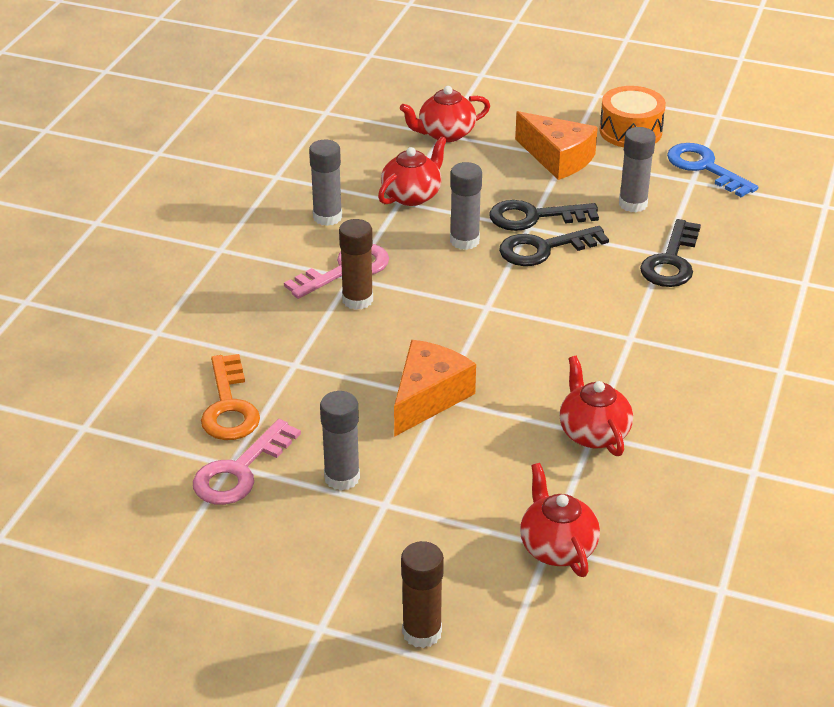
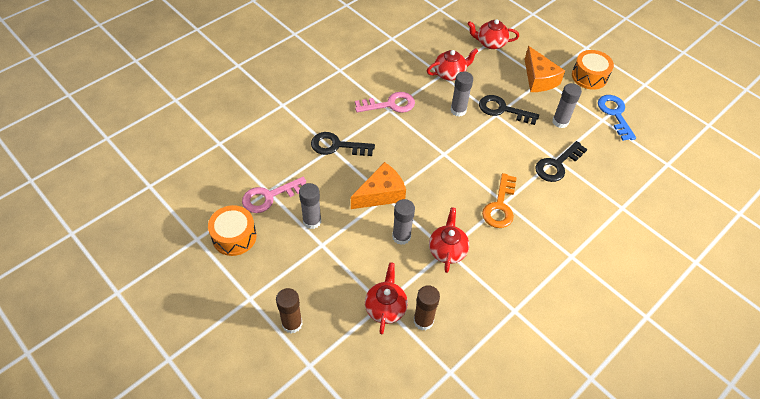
camera: 25 degrees right, 15 degrees up
(222, 551) = (234, 236): none -> orange drum
(229, 406) = (287, 159): orange key -> orange key (500, 206)
(327, 217) = (400, 71): grey glue stick -> grey glue stick (401, 237)
(357, 300) = (384, 124): brown glue stick -> brown glue stick (423, 321)
(544, 249) = (495, 131): black key -> black key (337, 146)

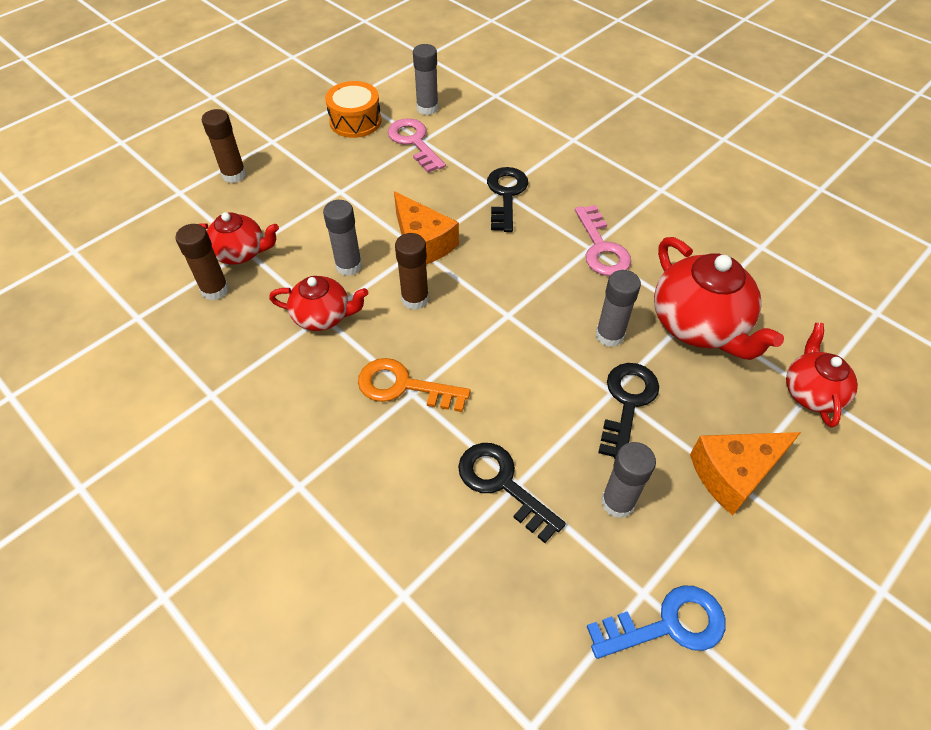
camera: 90 degrees right, 0 degrees up
(312, 221) = (376, 180): grey glue stick -> grey glue stick (427, 108)
(431, 199) = (415, 299): none -> brown glue stick
(450, 73) = (699, 325): red teapot -> red teapot, size x1.66
(589, 76) = (777, 583): orange drum -> none

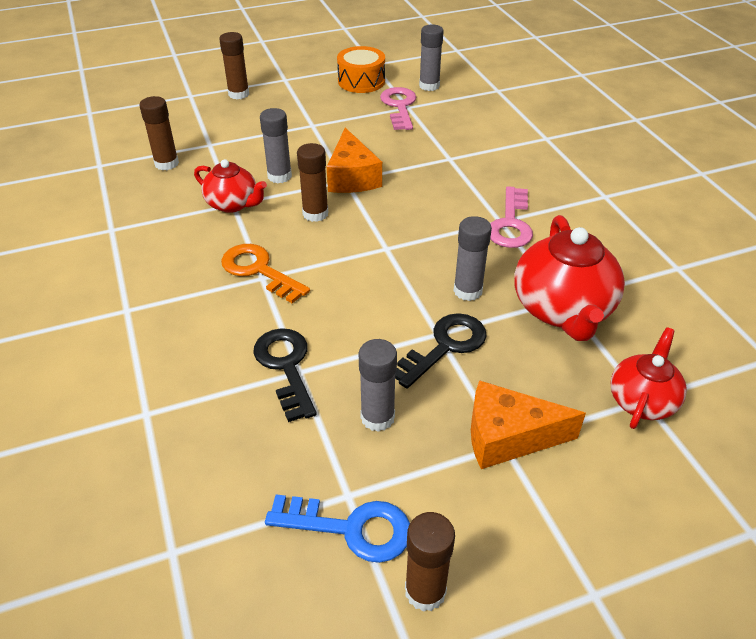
camera: 25 degrees right, 10 degrees down
(241, 253) = (204, 145): red teapot -> none
(506, 195) = (451, 163): black key -> none
(762, 653) = (425, 591): none -> brown glue stick

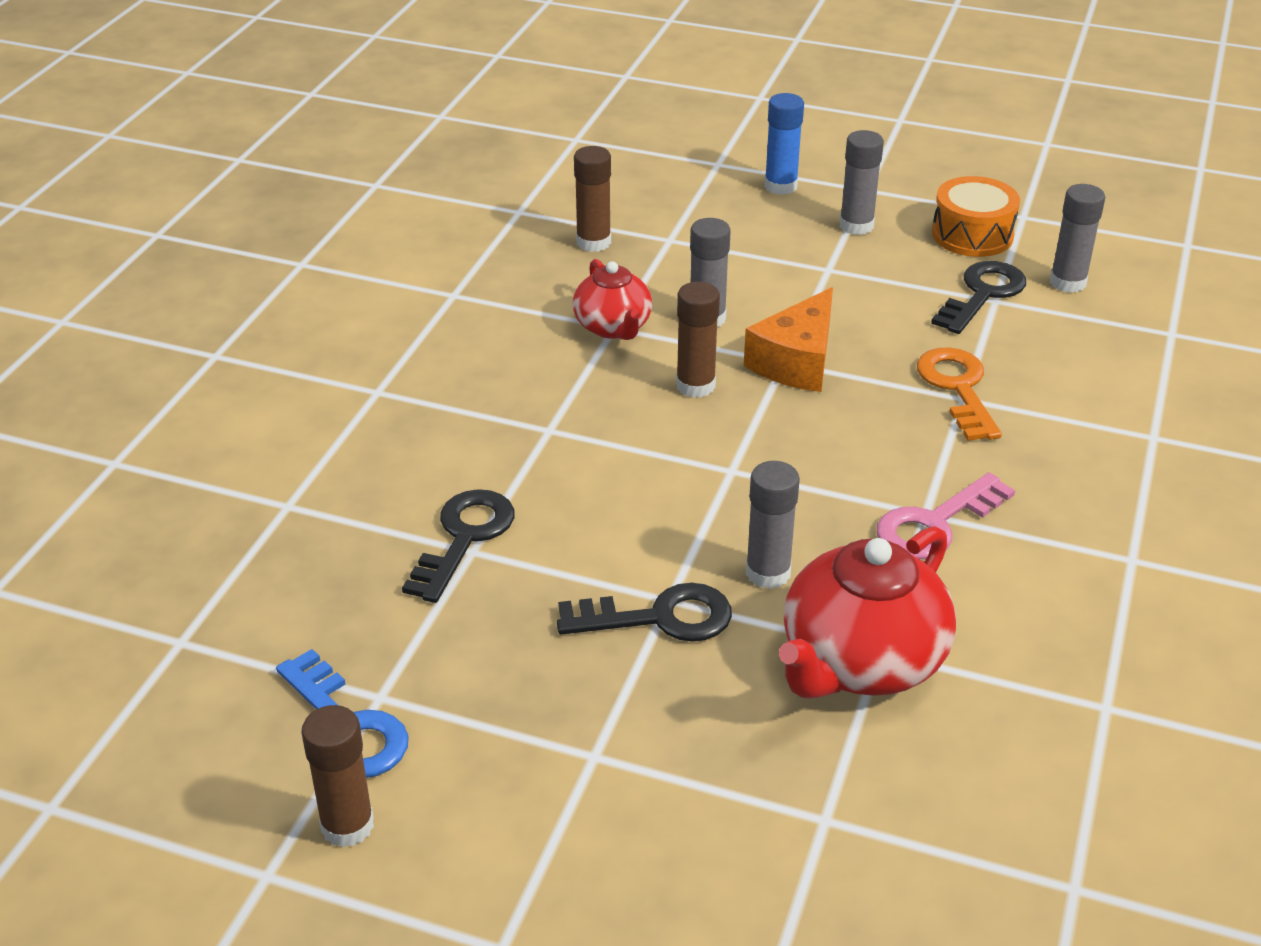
camera: 40 degrees right, 5 degrees down
(238, 94) = (780, 186): brown glue stick -> blue glue stick
(259, 270) = (554, 420): orange key -> orange key (958, 388)
(377, 417) = (495, 644): grey glue stick -> grey glue stick (856, 226)
(399, 106) = (982, 294): pink key -> black key
(508, 437) = (608, 751): orange cheese -> none
(642, 400) = (820, 818): red teapot -> none

